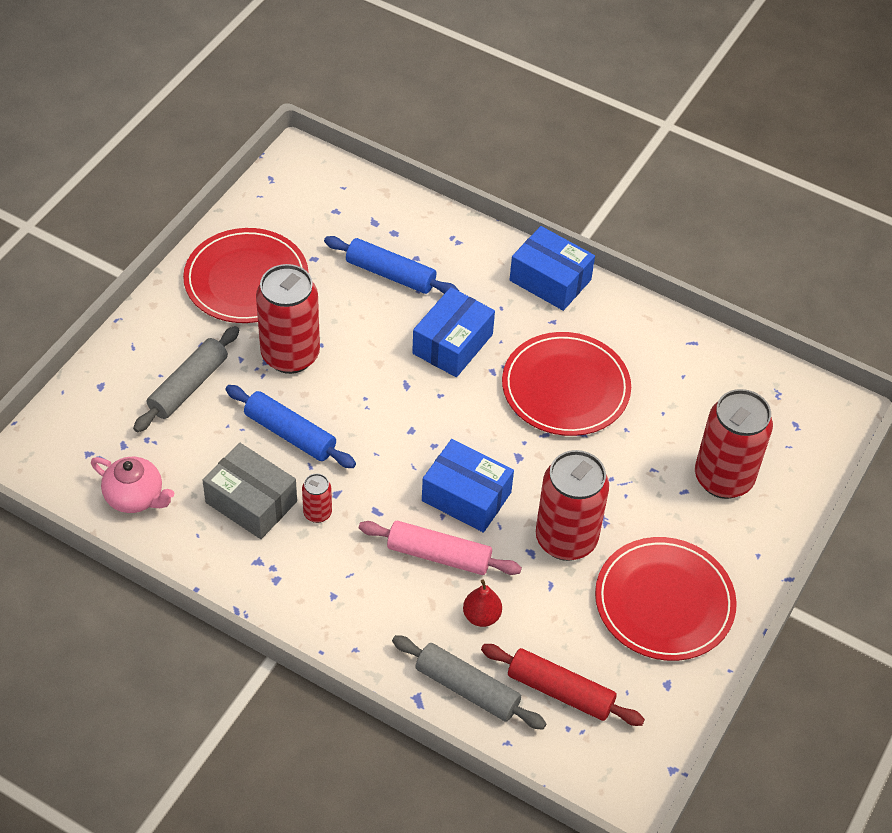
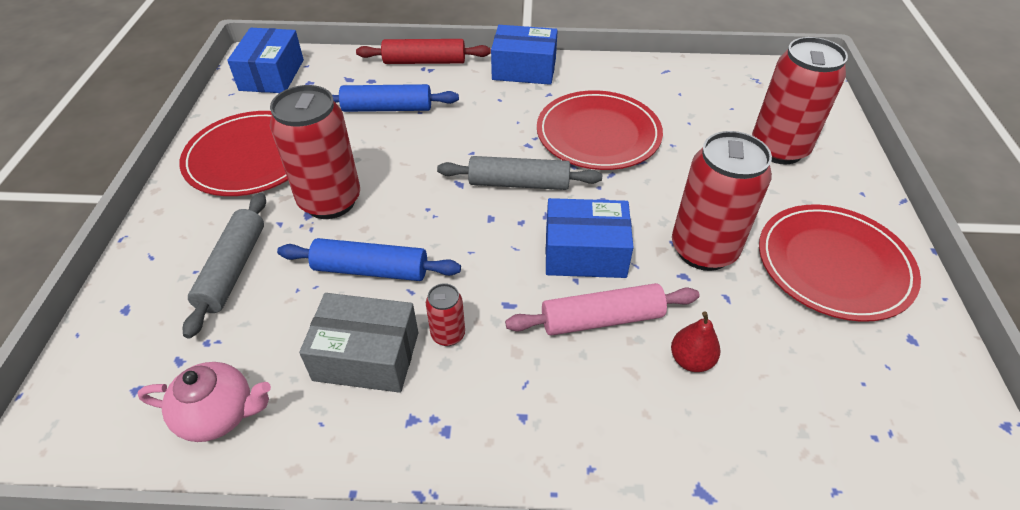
camera: 25 degrees left, 5 degrees down
(452, 344) = (478, 138): blue box -> blue box (272, 75)
(467, 688) = (742, 449): grey rolling pin -> grey rolling pin (519, 183)
(560, 691) = (831, 399): red rolling pin -> red rolling pin (424, 61)

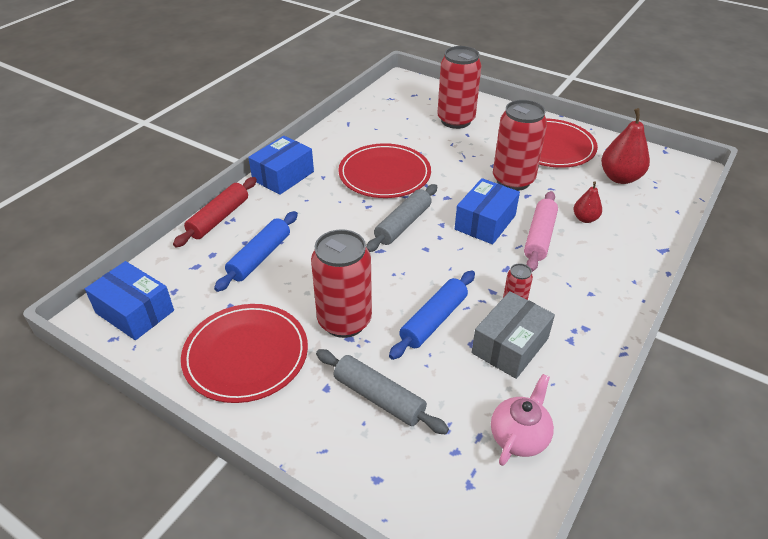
camera: 60 degrees left, 5 degrees down
(846, 377) = (620, 178): none -> red pear

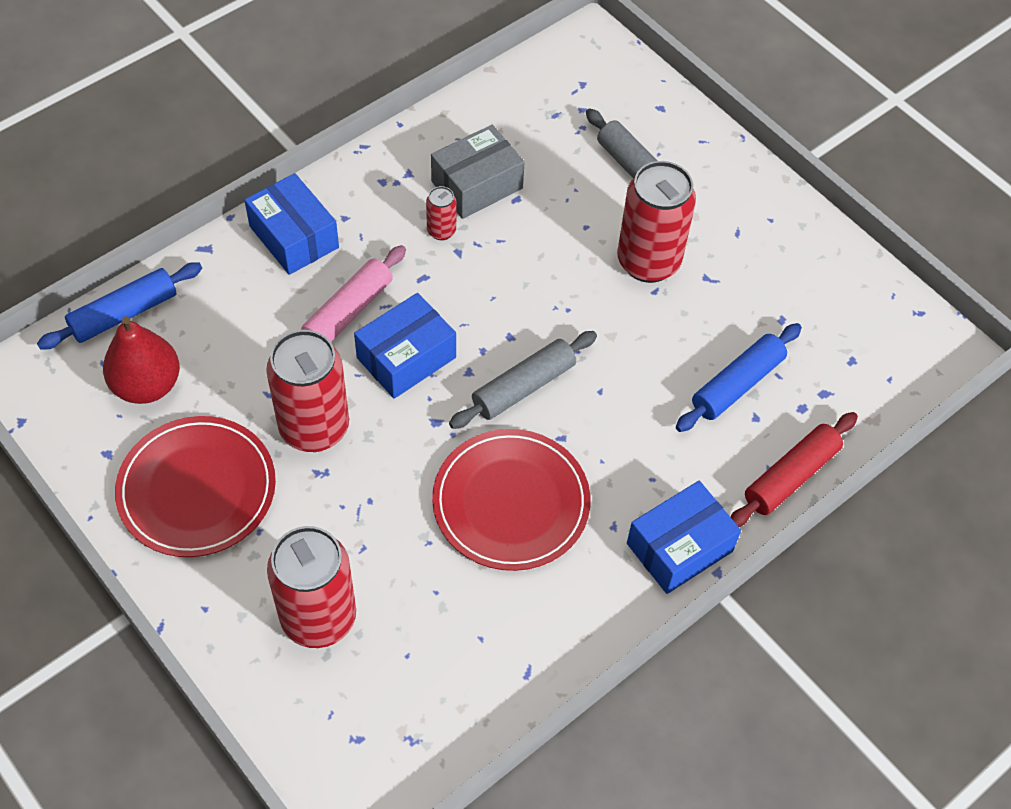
camera: 165 degrees left, 15 degrees up
(135, 312) = (898, 342): blue box -> blue box (294, 237)
(246, 355) = (767, 251): red plate -> none
(433, 320) = (545, 235): blue rolling pin -> blue rolling pin (124, 314)
(519, 436) = (518, 105): pink teapot -> none
(585, 219) = (264, 324): red pear -> none

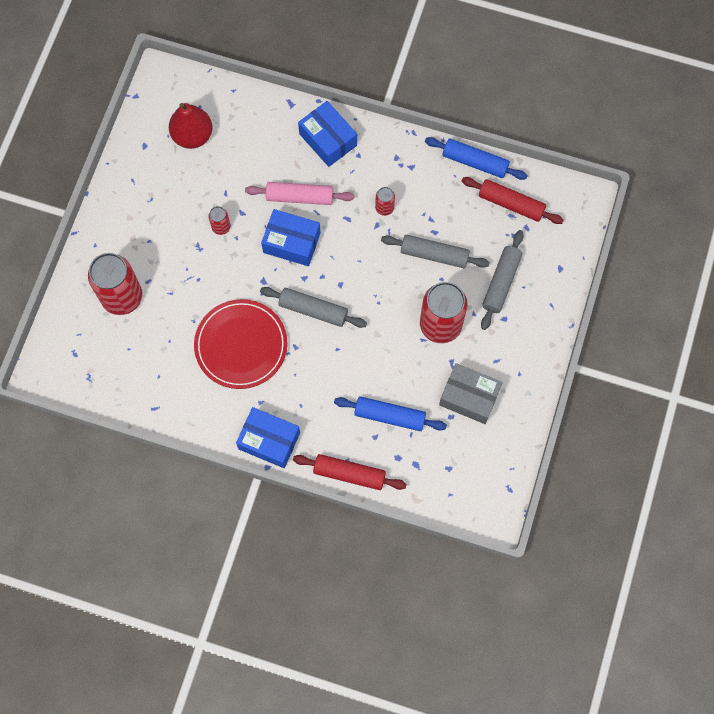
camera: 60 degrees right, 15 degrees up
(124, 314) = (225, 95): blue rolling pin -> blue rolling pin (475, 162)
(197, 489) = (152, 198): red plate -> none
(294, 237) = (328, 139): blue box -> blue box turned 60 degrees counterclockwise
(314, 428) = (221, 227): red can -> red can, size x0.45
(477, 185) = (429, 206): grey box -> grey box (469, 397)
(540, 106) = (511, 204): none -> red rolling pin
(547, 216) = (434, 255): none -> grey rolling pin

